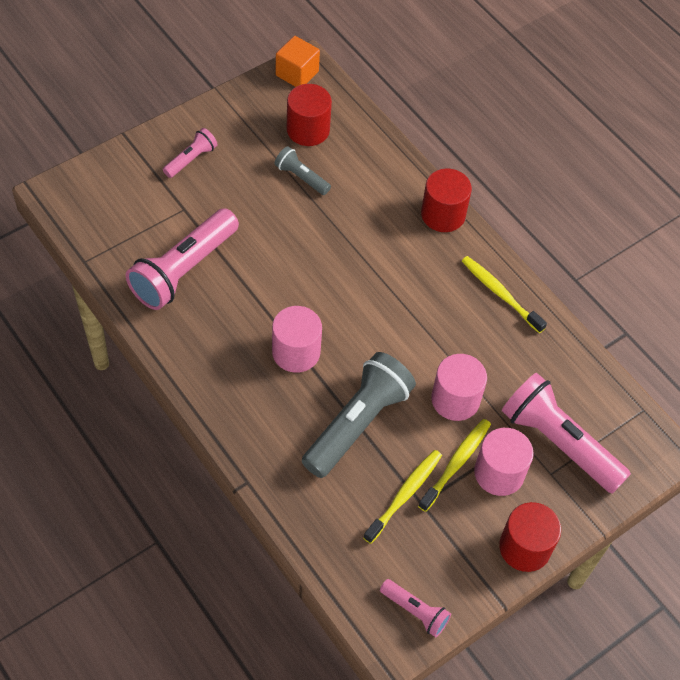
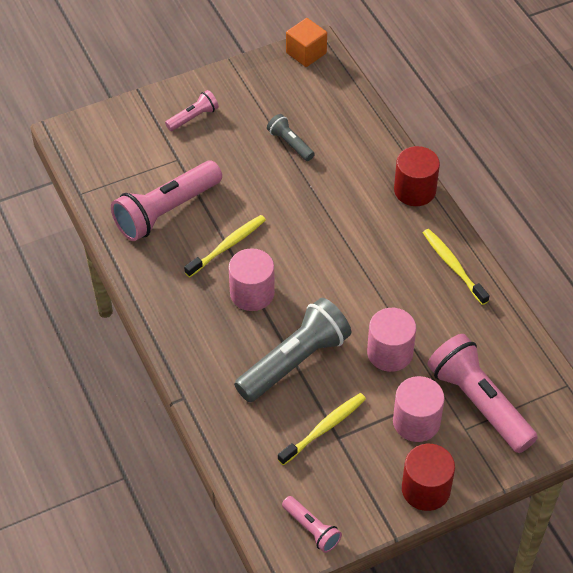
camera: 15 degrees right, 5 degrees down
(308, 130) = (305, 103): red cylinder -> none
(456, 463) = (378, 408): yellow toothbrush -> yellow toothbrush (227, 246)

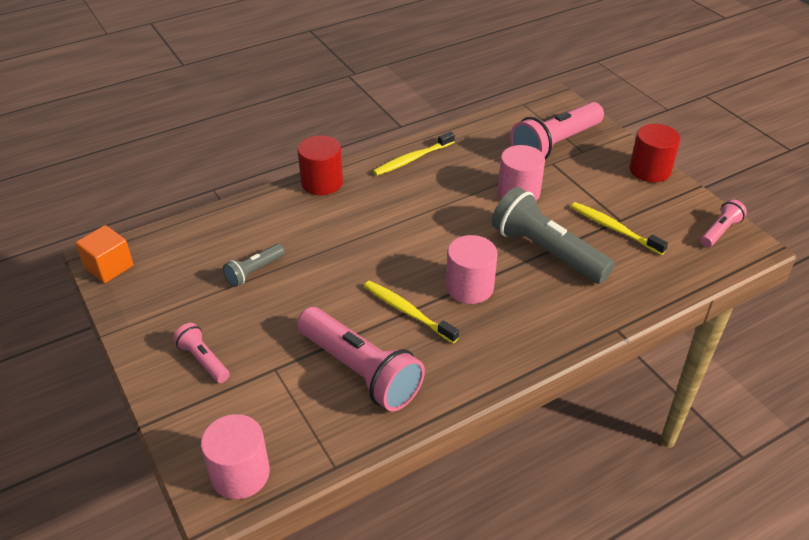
camera: 95 degrees left, 10 degrees down
(416, 422) = (586, 176): pink cylinder -> pink cylinder (240, 474)

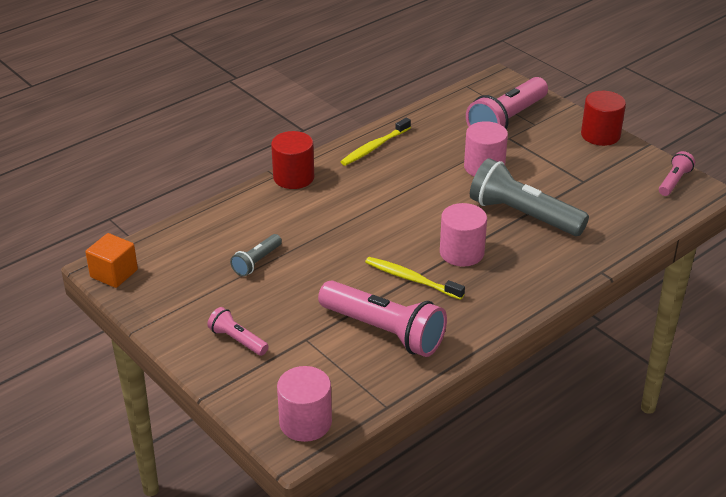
camera: 10 degrees left, 5 degrees down
(614, 228) = (579, 189): yellow toothbrush -> none

